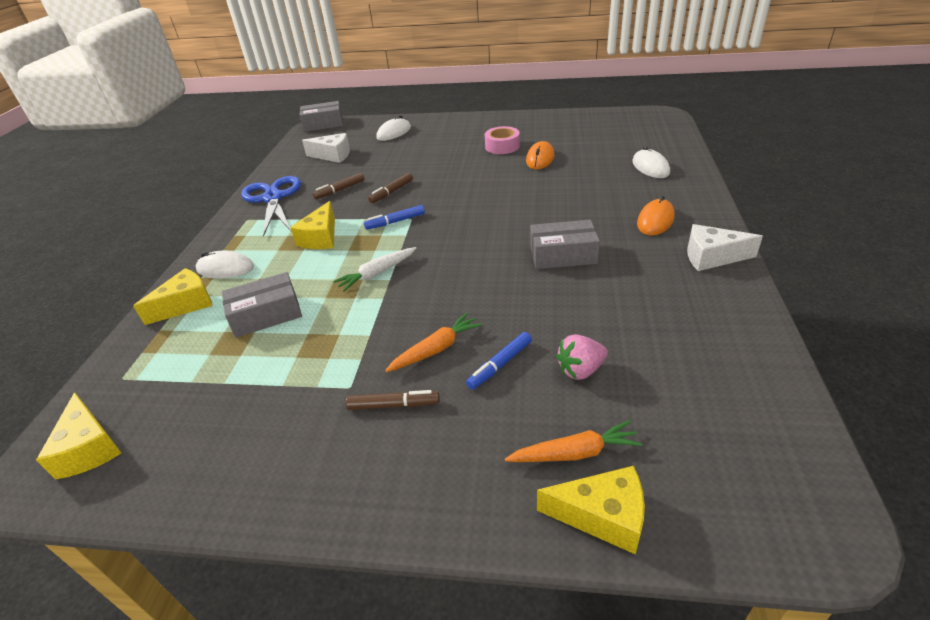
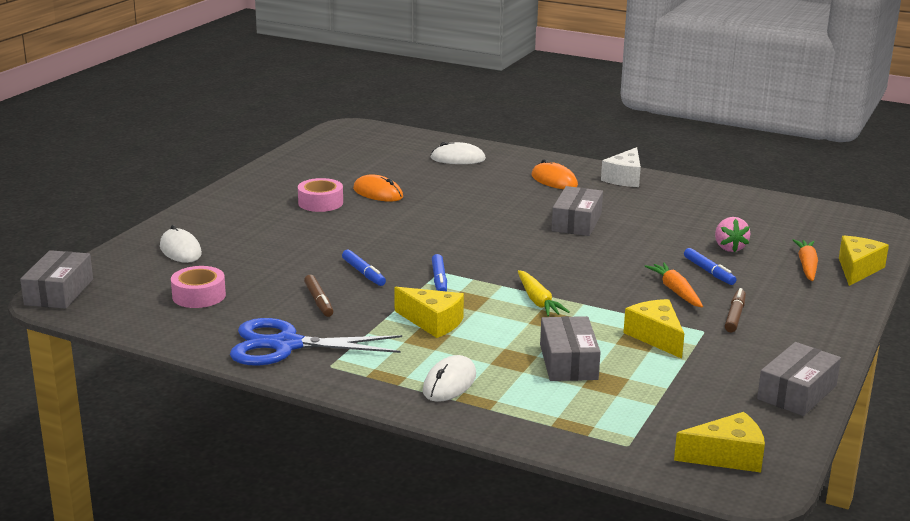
camera: 75 degrees left, 15 degrees down
(186, 304) = (511, 409): yellow cheese -> yellow cheese (656, 337)
(217, 488) = (797, 392): none -> grey box
(333, 155) = (199, 296): white cheese -> pink tape
(377, 274) = (538, 301): white carrot -> yellow carrot
(392, 192) = (363, 273): brown marker -> blue marker

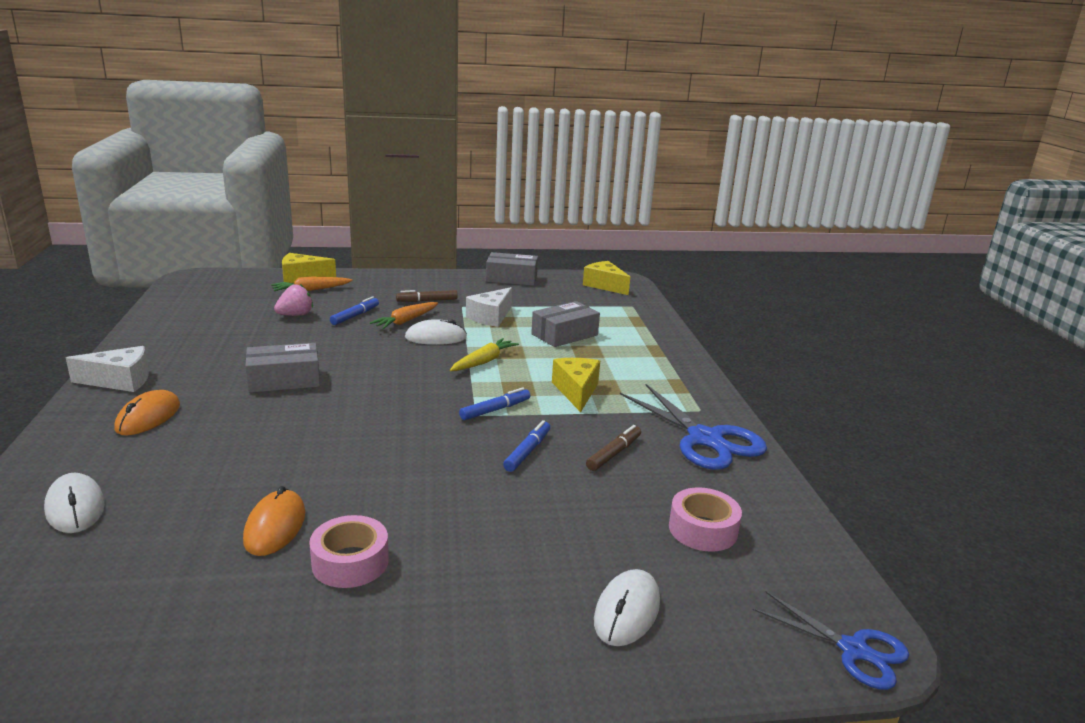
camera: 125 degrees left, 0 degrees up
(59, 292) = (854, 650): grey box -> blue scissors
(449, 383) = (650, 363): white mouse -> white mouse (436, 337)
(656, 337) = (491, 317): yellow cheese -> white cheese

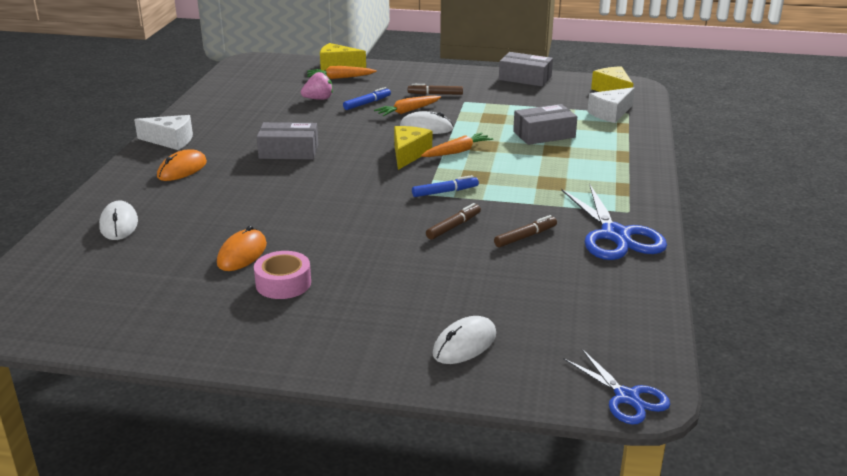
camera: 20 degrees right, 5 degrees up
(484, 362) = (457, 152): yellow carrot -> orange carrot
(491, 317) = (485, 113): white cheese -> white cheese (610, 113)
(527, 451) = (453, 226): blue marker -> brown marker
(576, 391) = (524, 184): yellow cheese -> yellow cheese (408, 154)
(702, 529) = (563, 301): pink tape -> none

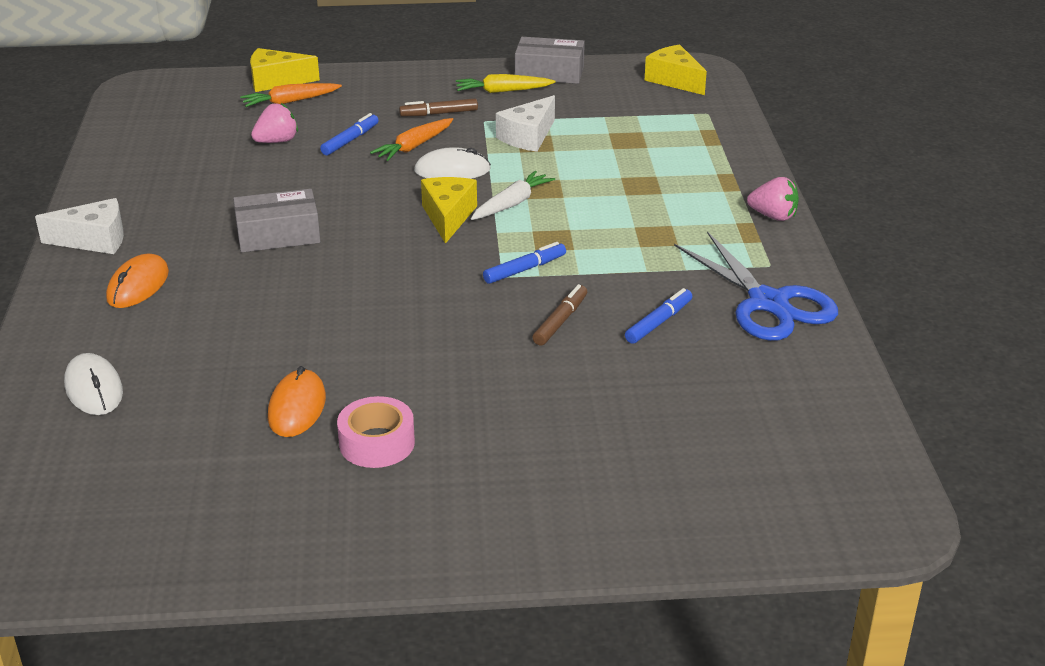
camera: 15 degrees left, 5 degrees up
(457, 152) = (512, 204): orange carrot -> white carrot
(464, 344) = (652, 490): white mouse -> none
(486, 86) = (502, 91): none -> yellow carrot
(525, 237) = (658, 322): brown marker -> blue marker
(544, 134) = (614, 161): grey box -> none
(610, 113) = (686, 117): white cheese -> white cheese (528, 137)
(626, 397) = (873, 526): blue scissors -> none
(646, 181) = (773, 216): none -> pink strawberry

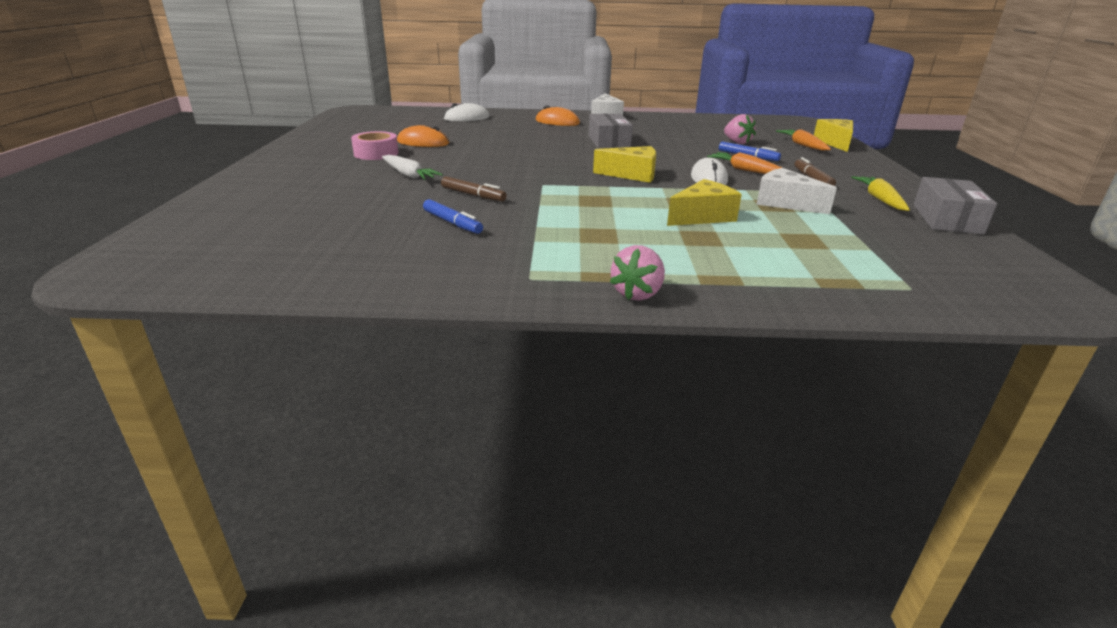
camera: 95 degrees right, 5 degrees down
(512, 204) = (655, 192): white carrot -> white carrot (409, 175)
(524, 269) = (550, 190): blue marker -> none
(674, 80) = (999, 278): yellow cheese -> yellow cheese (702, 217)
(768, 303) = (458, 268): blue scissors -> none

